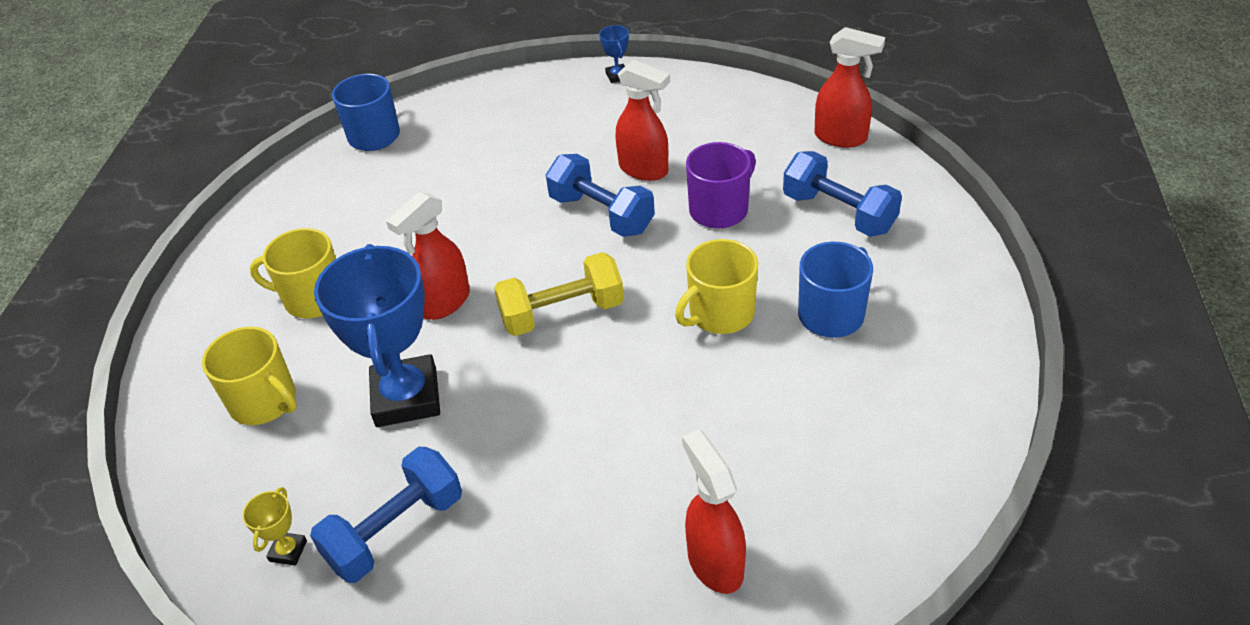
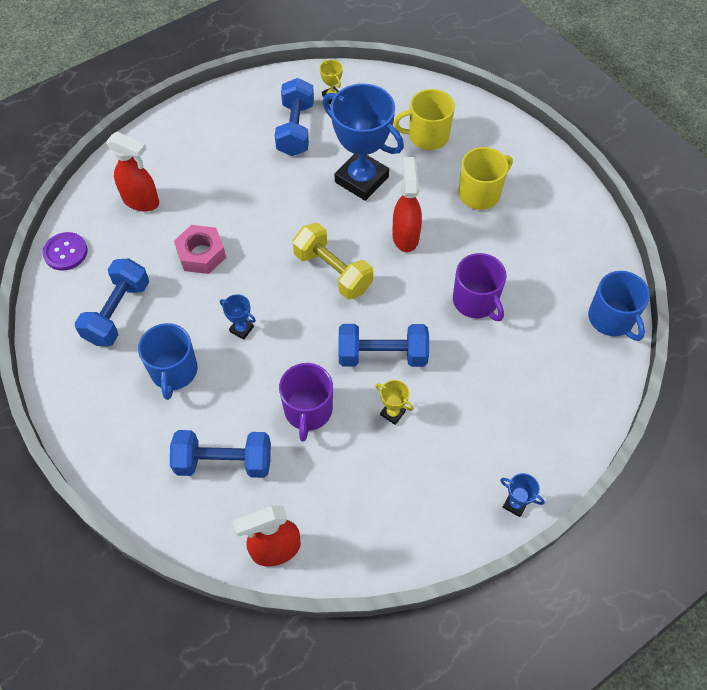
camera: 135 degrees right, 15 degrees up
(462, 208) = (476, 301): none -> purple mug
(562, 313) = (332, 272): yellow dumbbell -> yellow dumbbell turned 75 degrees counterclockwise
(644, 170) = (392, 413): red spray bottle -> yellow trophy
(693, 427) = (201, 254): none -> pink nut
(720, 313) = (241, 329): yellow mug -> blue trophy
(857, 417) = (118, 312): none -> blue dumbbell
(884, 551) = (65, 252): none -> purple button

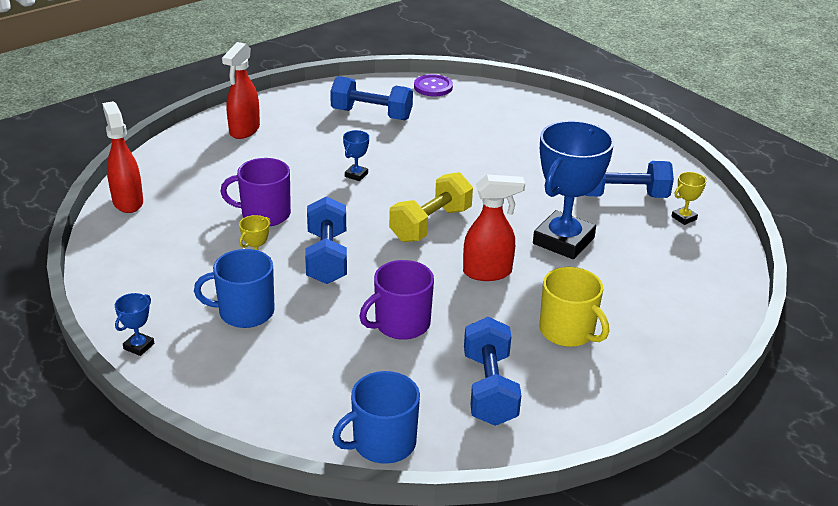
camera: 85 degrees right, 25 degrees down
(141, 201) = (498, 116): red spray bottle -> red spray bottle (244, 130)
(174, 371) = (310, 144): blue mug -> blue mug (245, 312)
(201, 254) = (441, 150): pink nut -> none
(224, 462) = (217, 173): blue dumbbell -> blue dumbbell (489, 389)
(427, 136) = (650, 289): yellow mug -> none

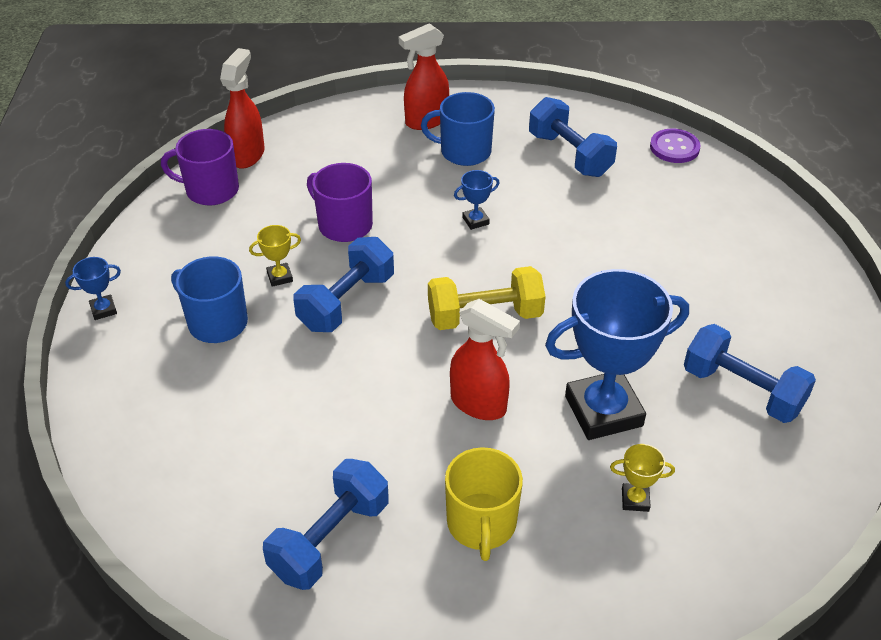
camera: 40 degrees right, 10 degrees up
(383, 443) = (176, 533): blue mug -> blue mug (464, 151)
(401, 324) = (331, 415): purple mug -> purple mug (211, 190)
(684, 218) = (786, 459): yellow trophy -> yellow trophy (635, 500)

